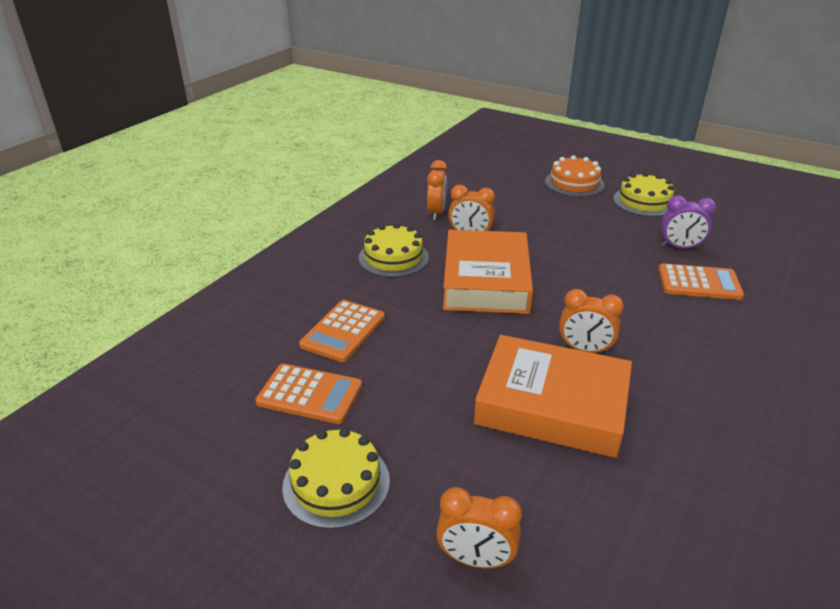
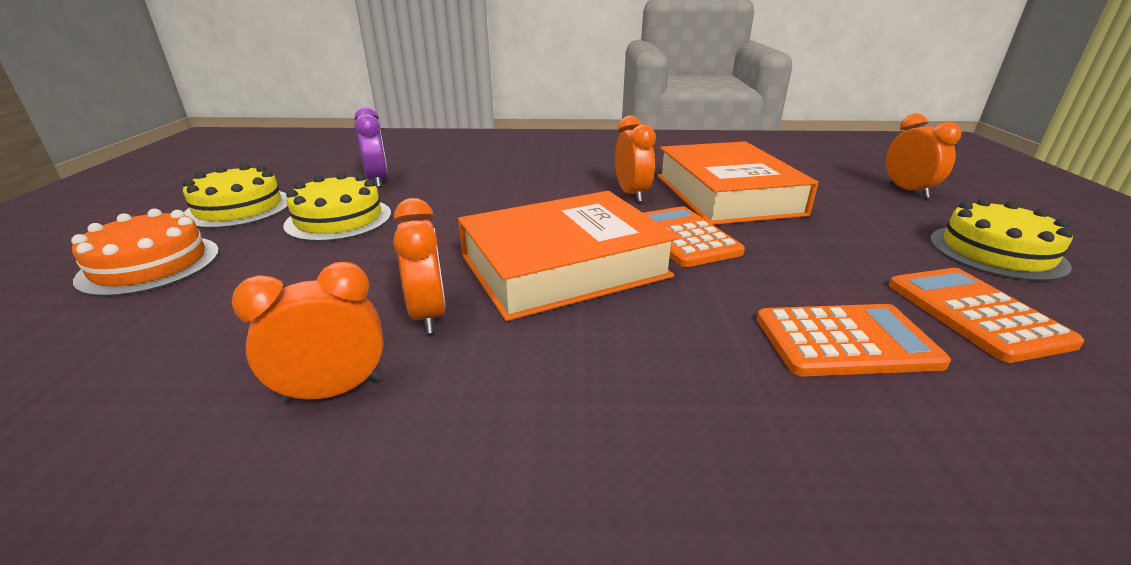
camera: 120 degrees left, 5 degrees down
(393, 257) = (584, 378): yellow cake -> yellow cake (339, 219)
(699, 283) = (454, 169): orange calculator -> orange calculator (683, 237)

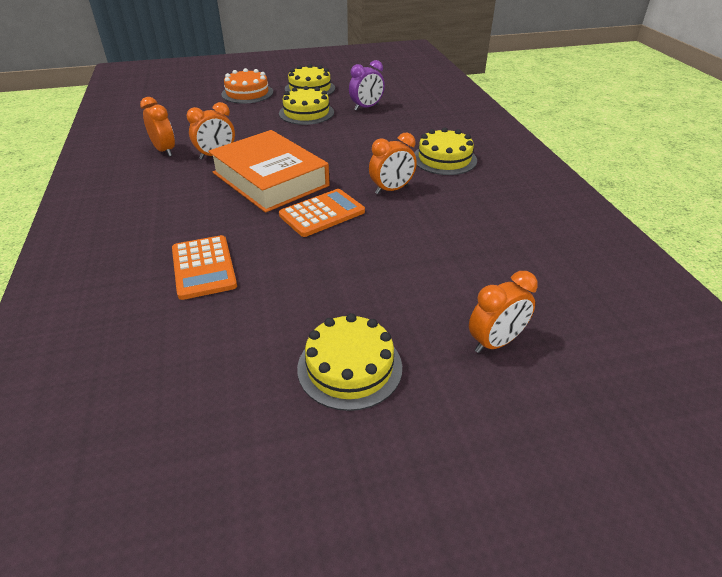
camera: 75 degrees right, 10 degrees up
(570, 163) = (444, 159): none -> yellow cake
(726, 194) = (416, 230): orange book -> none
(975, 313) = (240, 326): orange calculator -> none

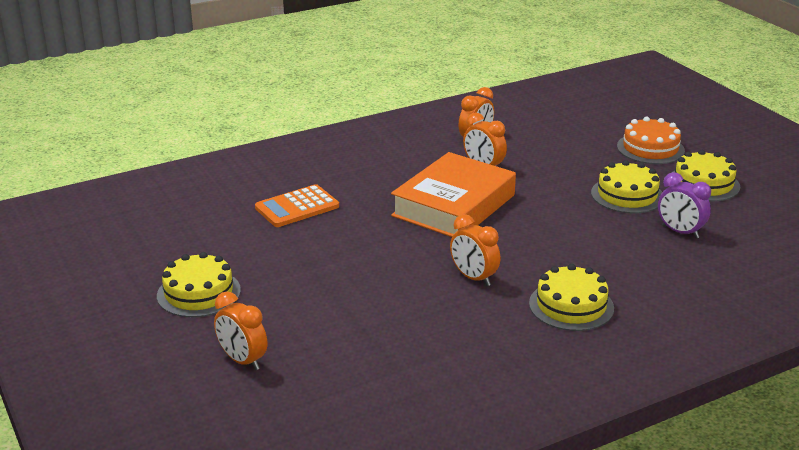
camera: 75 degrees right, 10 degrees down
(322, 213) = (404, 245): orange calculator -> none

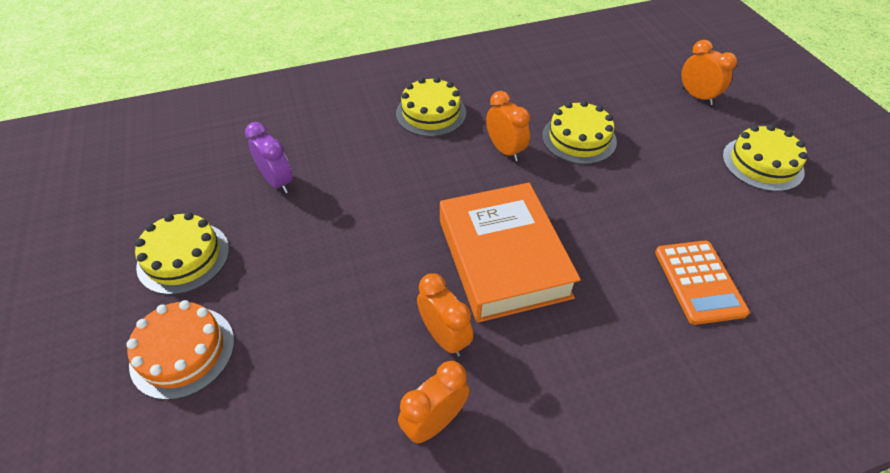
camera: 170 degrees left, 20 degrees up
(297, 207) = (699, 282): orange calculator -> orange calculator turned 105 degrees clockwise
(453, 205) = (503, 258): orange book -> orange book turned 60 degrees counterclockwise
(627, 195) = (289, 248): yellow cake -> yellow cake (579, 138)

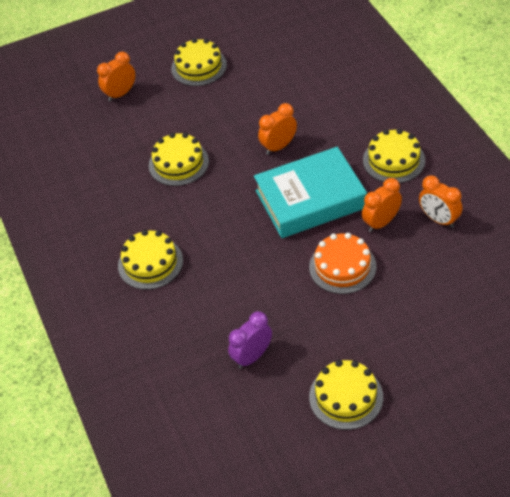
camera: 90 degrees left, 0 degrees up
(182, 351) = (427, 364): orange cake -> orange cake (342, 266)
(503, 258) = (310, 199): orange book -> turquoise book
(505, 150) = (197, 207): orange clock -> orange clock (278, 146)
(574, 376) = (393, 160): none -> yellow cake
(699, 282) = (312, 105): orange calculator -> none

